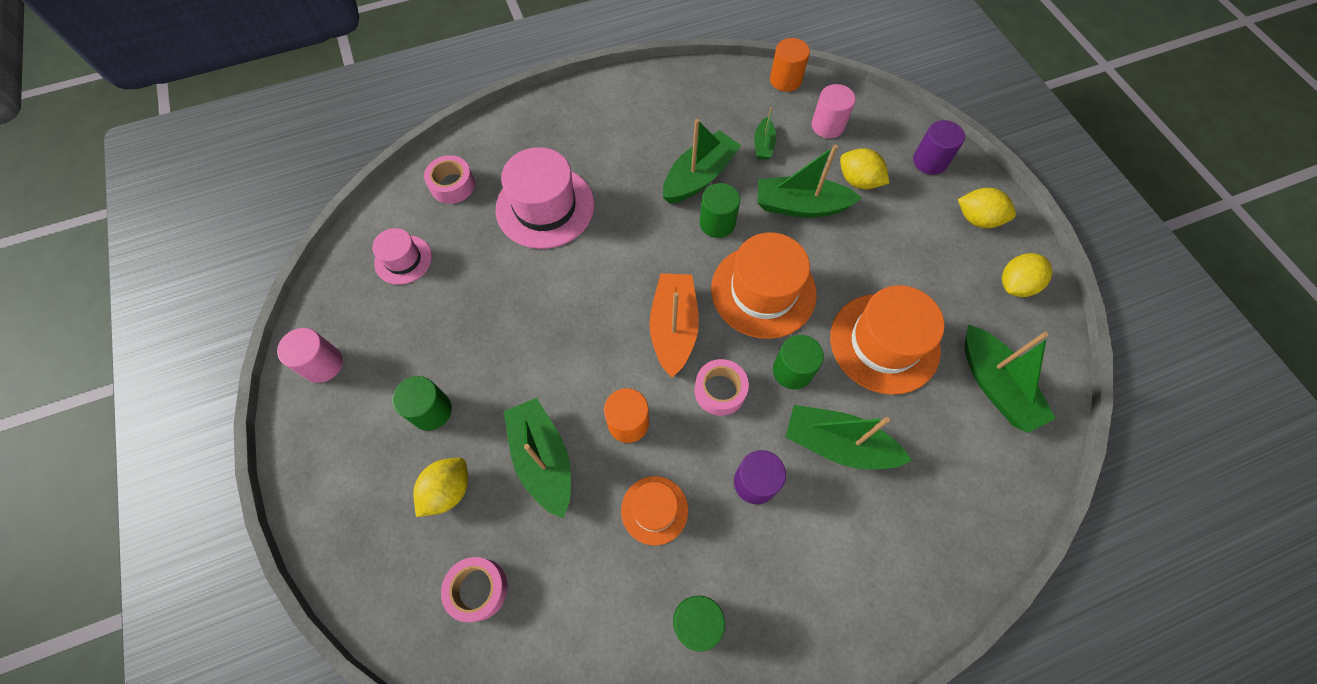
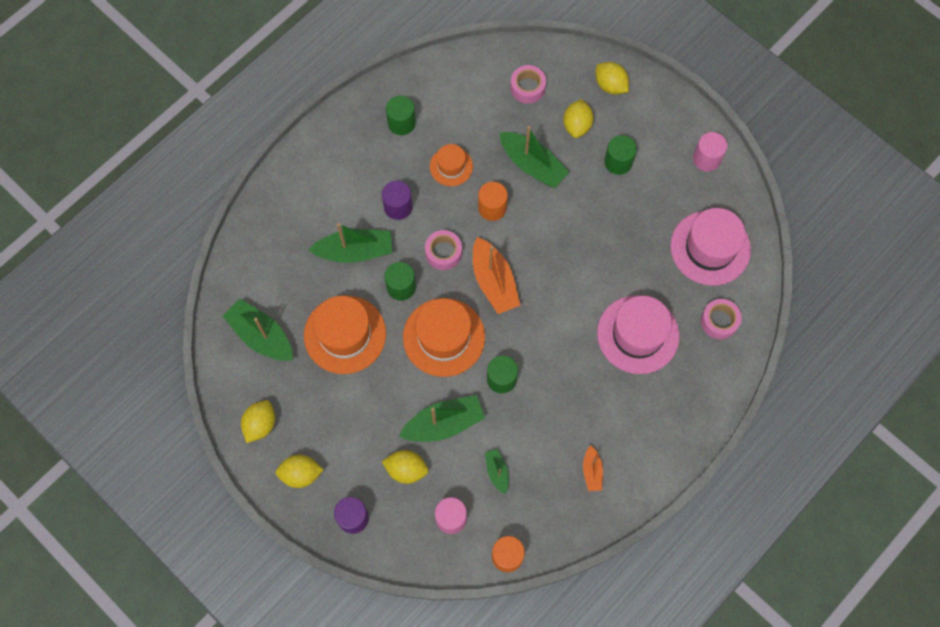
camera: 155 degrees right, 5 degrees up
(361, 532) = (610, 85): none -> yellow lemon
(403, 260) = (710, 248): pink hat -> pink hat, size x1.81
(668, 111) = (592, 471): none -> orange boat
(699, 177) = (535, 415): green boat -> none

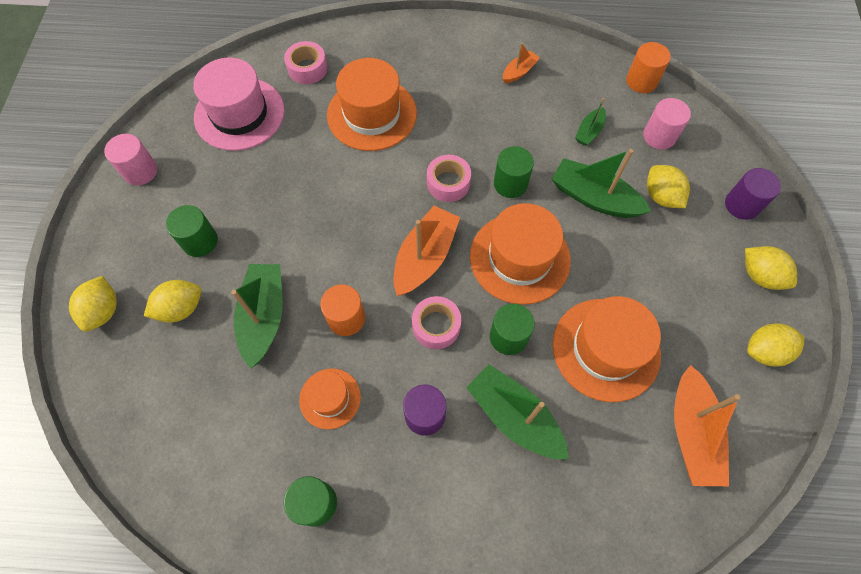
camera: 130 degrees left, 5 degrees down
(261, 336) = (691, 432): green boat -> orange boat
(527, 88) = (164, 394): pink tape -> pink tape (448, 183)
(638, 334) = (372, 114): pink hat -> orange hat

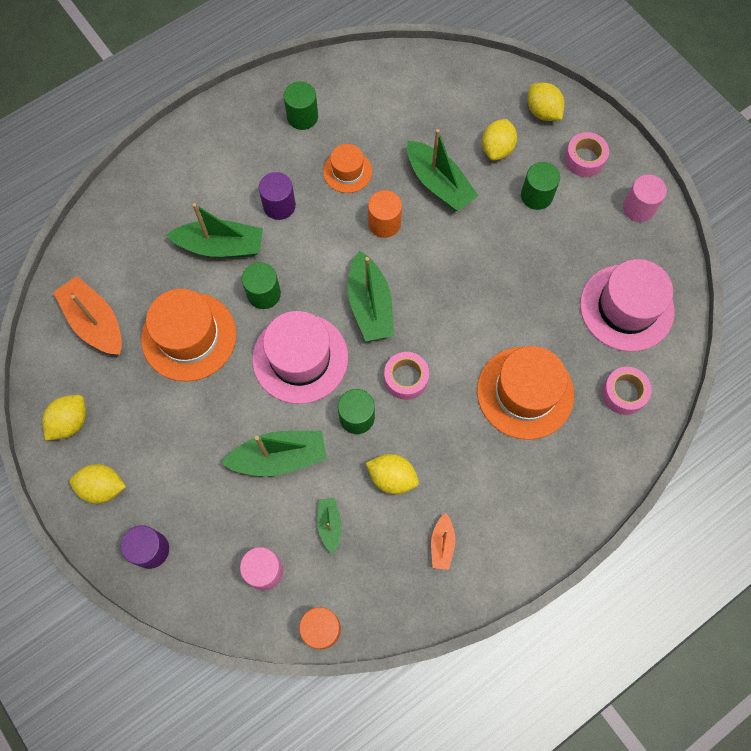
camera: 140 degrees right, 5 degrees up
(425, 257) = (370, 305): orange boat -> green boat
(436, 326) = (319, 264): pink tape -> pink tape (584, 159)
(519, 258) = (300, 358): orange hat -> pink hat
(661, 196) = (225, 503): yellow lemon -> yellow lemon (392, 477)

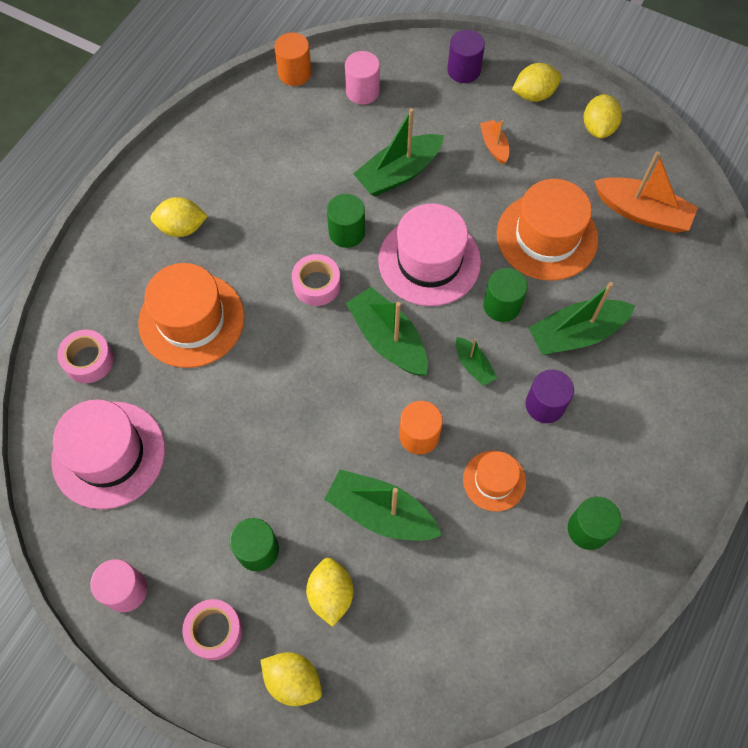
camera: 155 degrees right, 5 degrees down
(330, 525) = (326, 142): green boat -> green boat (473, 366)
(392, 477) = (289, 197): yellow lemon -> yellow lemon (182, 228)
(442, 544) = (221, 165): orange boat -> orange boat (494, 146)

